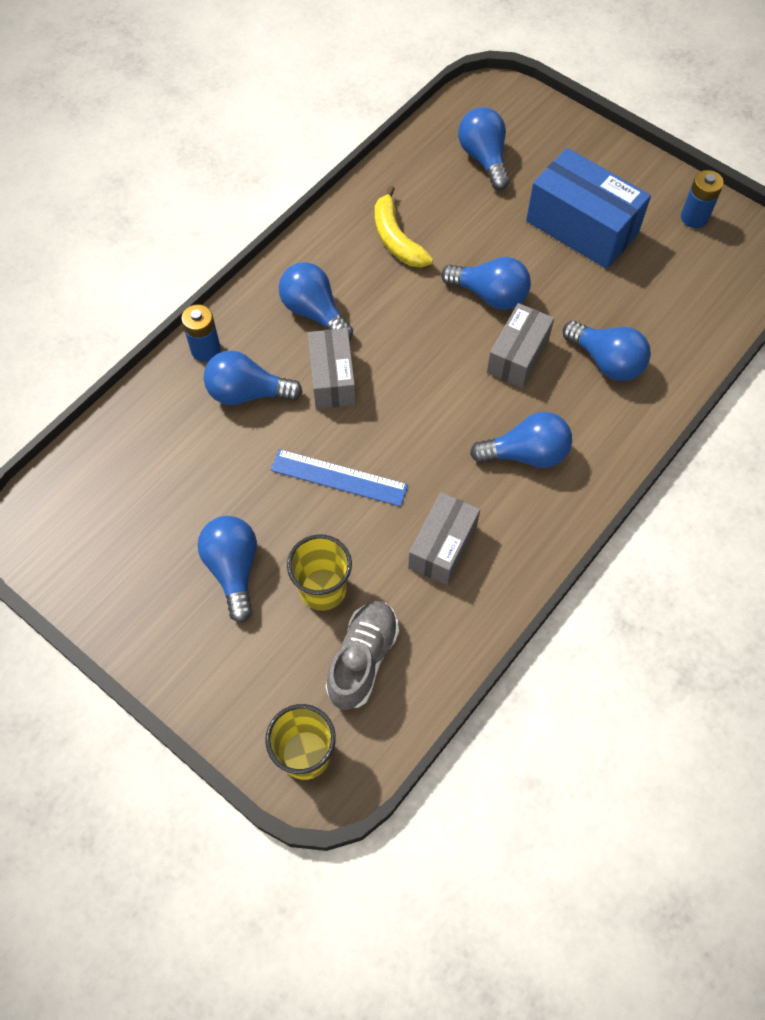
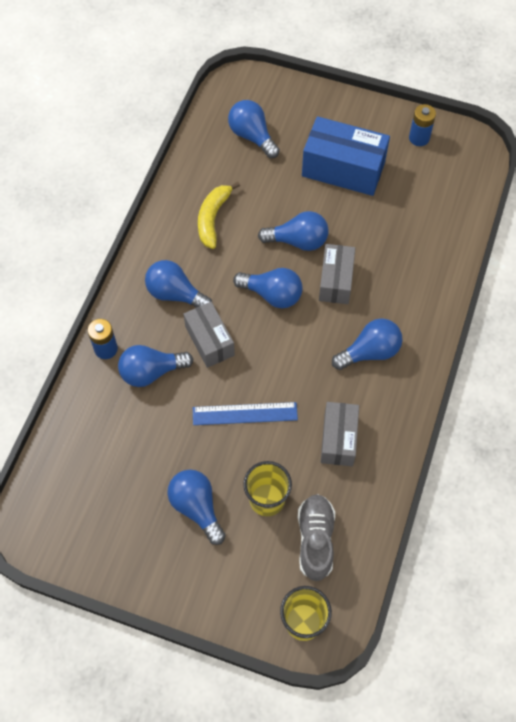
camera: 20 degrees left, 0 degrees up
(396, 239) = (213, 218): yellow banana -> yellow banana turned 60 degrees clockwise
(606, 361) = (399, 265): blue light bulb -> blue light bulb (272, 295)

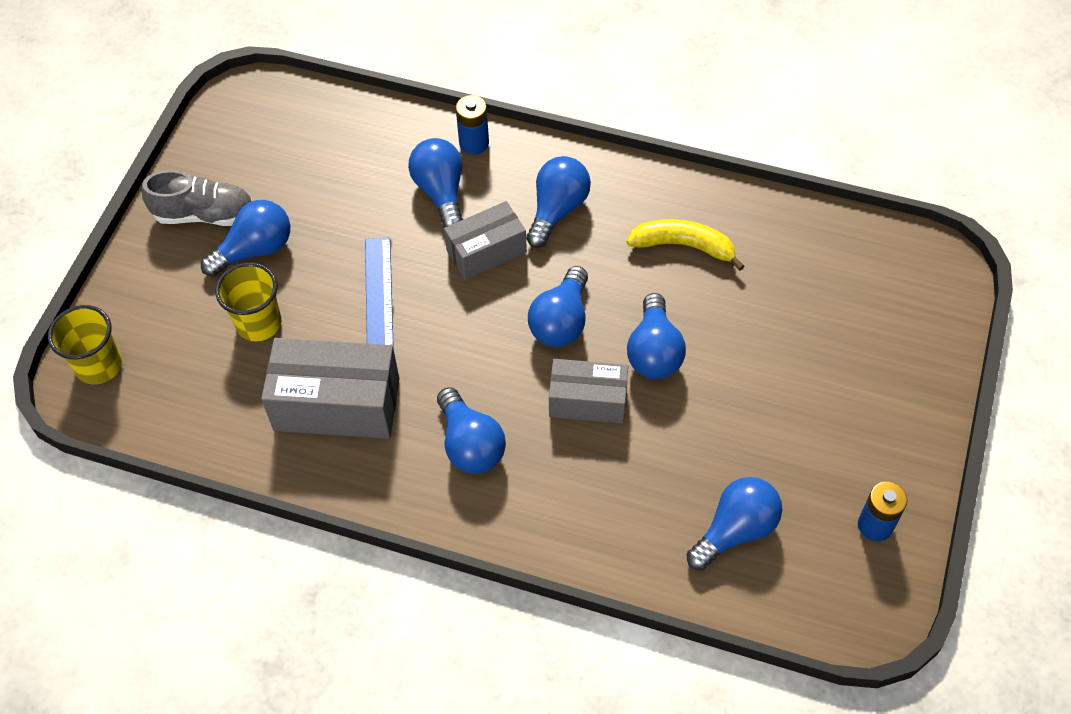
camera: 90 degrees right, 5 degrees down
(252, 136) = (839, 288): blue light bulb -> blue light bulb (735, 530)
(315, 540) = (200, 378): grey shoe -> grey shoe (204, 214)
(338, 439) = (337, 404): grey box -> grey box, size x1.58
(343, 169) = (794, 411): blue box -> none

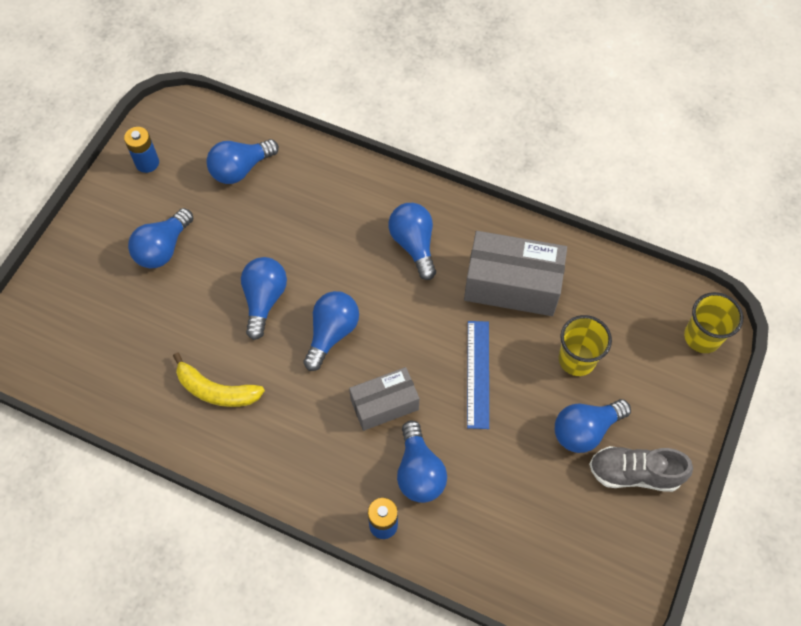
camera: 175 degrees left, 5 degrees up
(557, 210) = (317, 440): blue light bulb -> blue light bulb (163, 248)
(588, 401) = (323, 267): grey box -> none

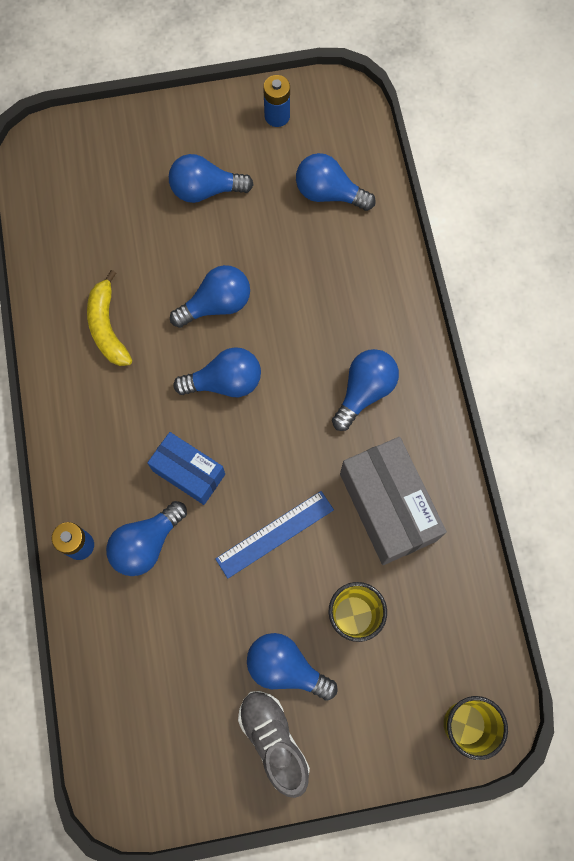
camera: 55 degrees right, 10 degrees up
(384, 405) = (188, 472): grey box -> blue box

